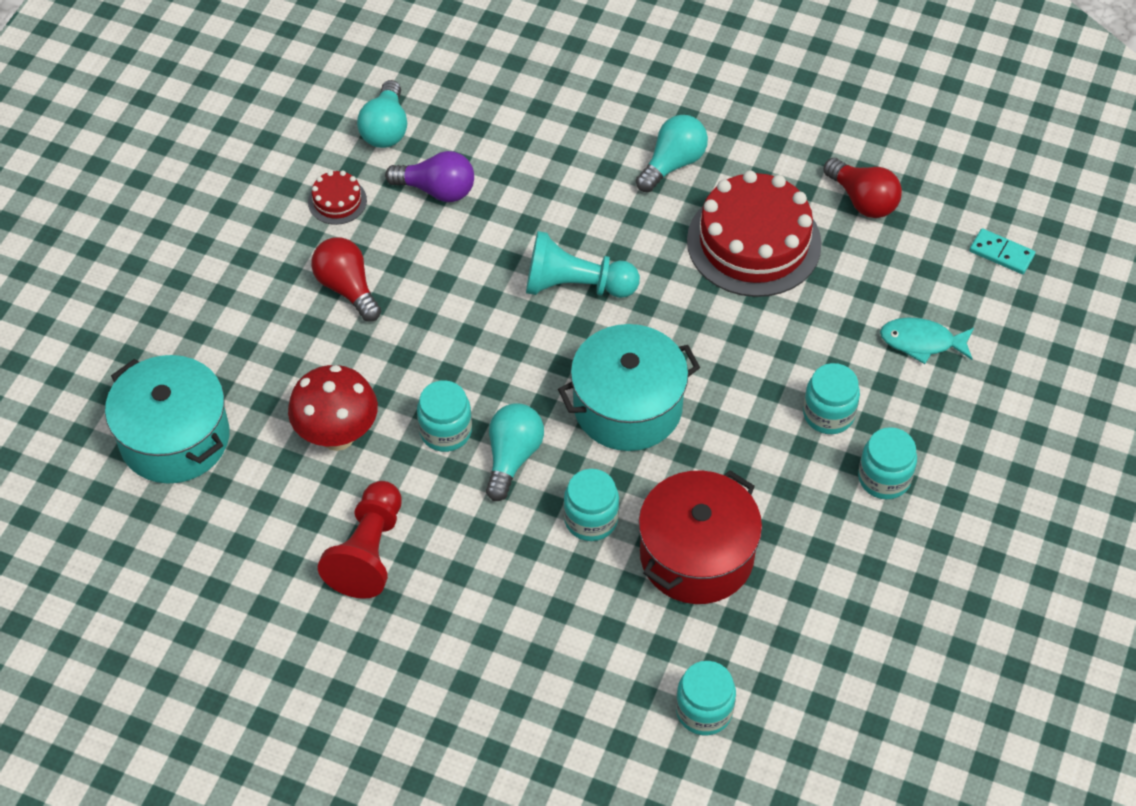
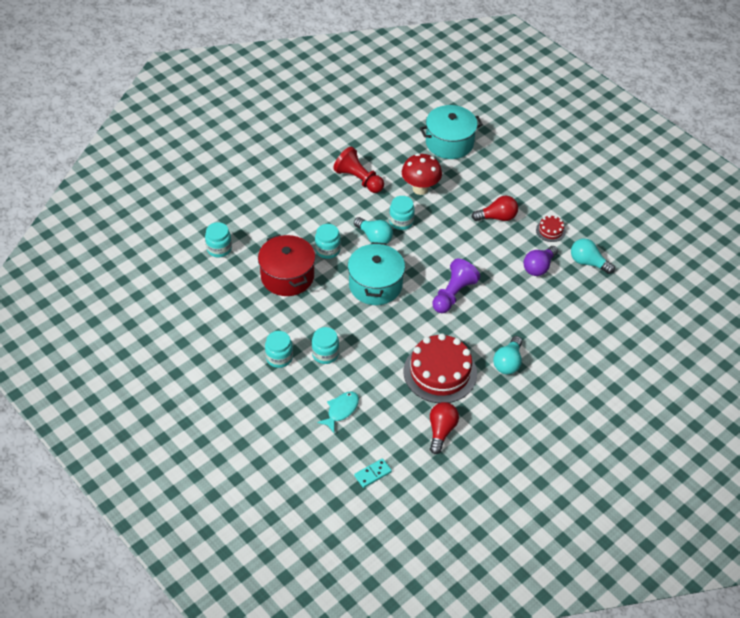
camera: 115 degrees right, 5 degrees down
(575, 285) = (453, 294): turquoise pawn -> purple pawn
(673, 164) = (508, 362): turquoise light bulb -> turquoise light bulb turned 45 degrees clockwise
(862, 200) = (441, 431): red light bulb -> red light bulb turned 120 degrees clockwise

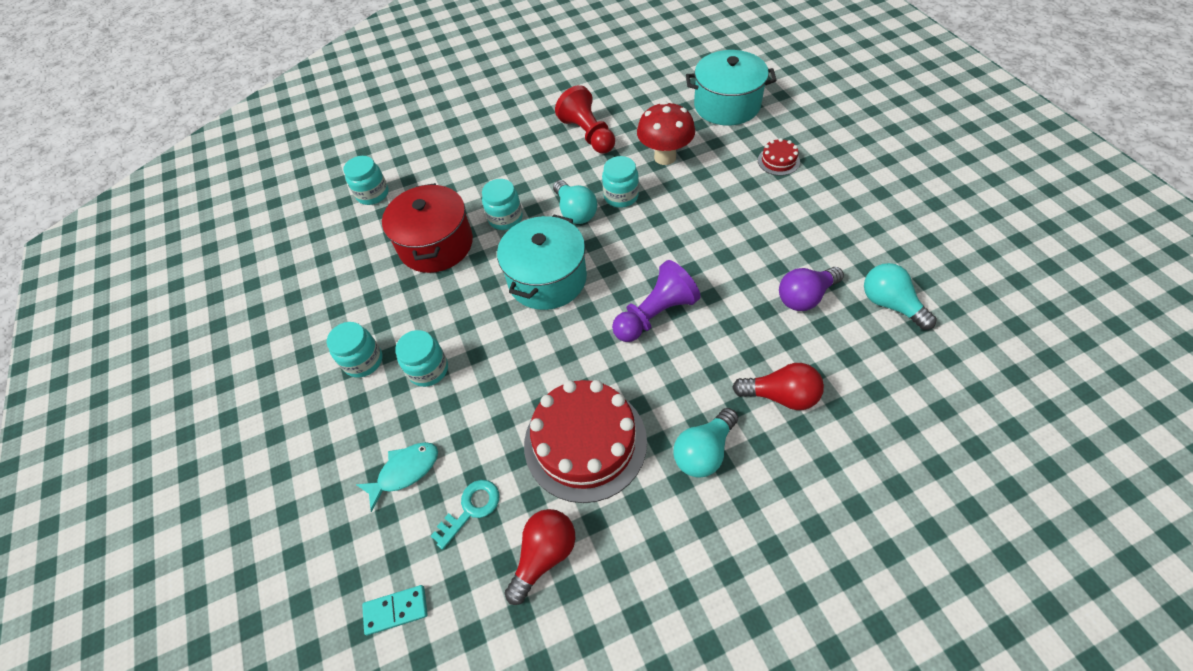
camera: 25 degrees right, 5 degrees up
(390, 419) = (471, 509): none -> turquoise key
(497, 217) = (762, 211): red light bulb -> red light bulb (781, 395)
(550, 231) = (840, 244): red cake -> red cake (778, 161)

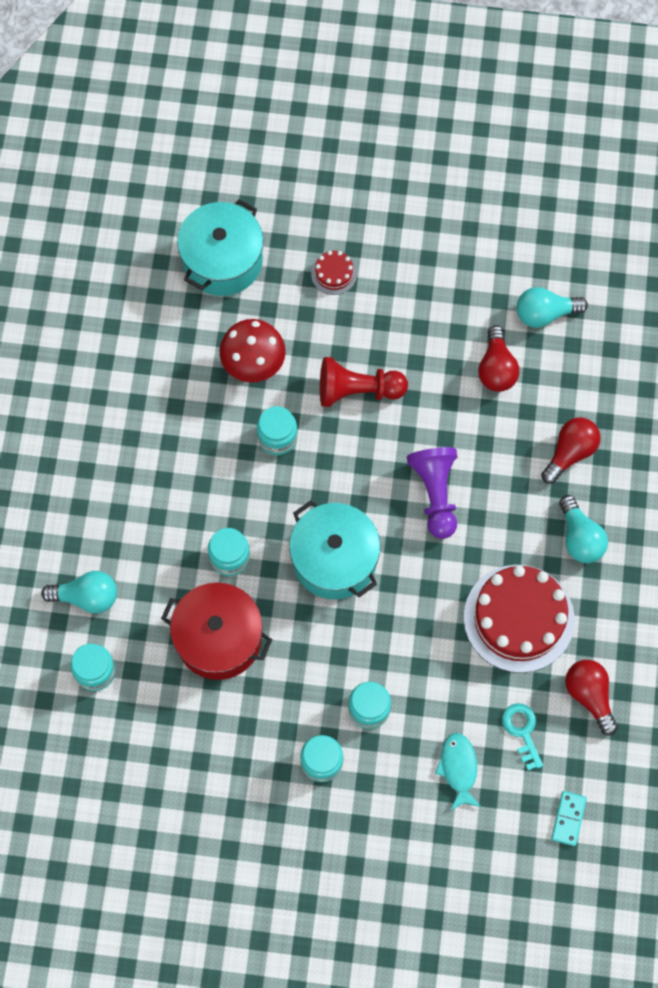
camera: 65 degrees left, 15 degrees up
(575, 212) = (267, 489): turquoise light bulb -> turquoise light bulb (86, 597)
(588, 134) = (164, 415): red pawn -> red pawn (357, 390)
(805, 297) = (496, 368): purple light bulb -> red light bulb

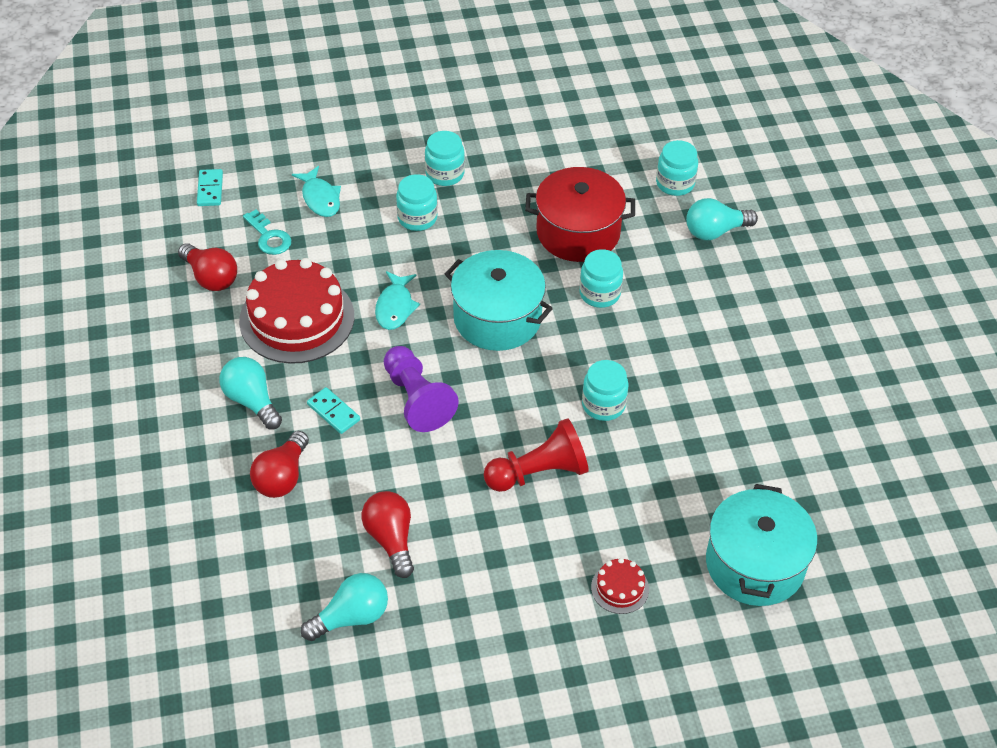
camera: 160 degrees right, 20 degrees down
(253, 366) = (662, 464): red mushroom -> none
(424, 602) = (395, 307): none -> turquoise fish
(511, 503) = (333, 412): none -> turquoise domino

